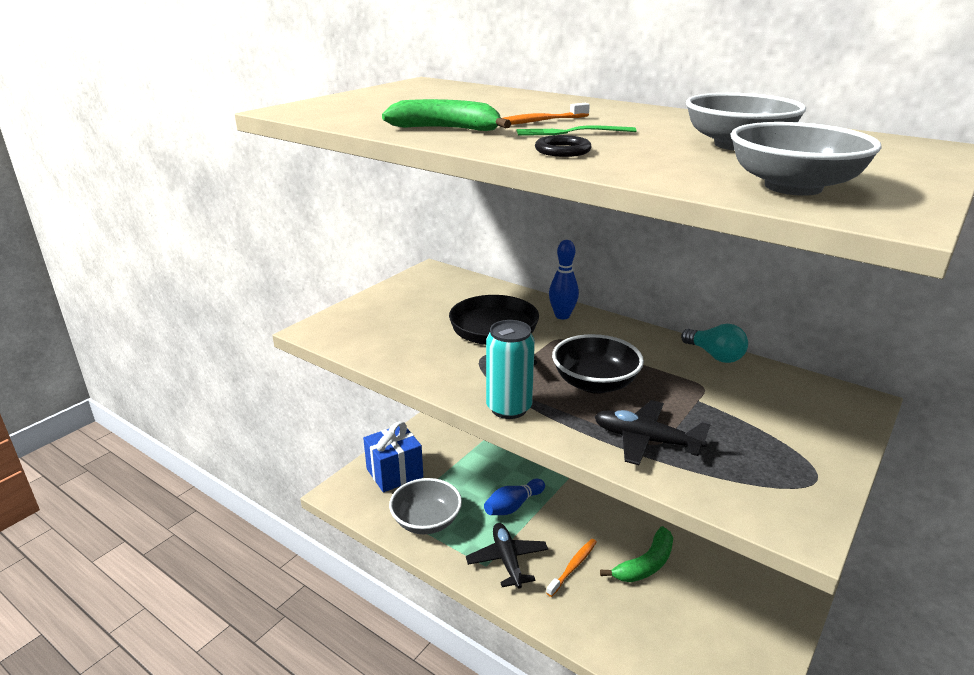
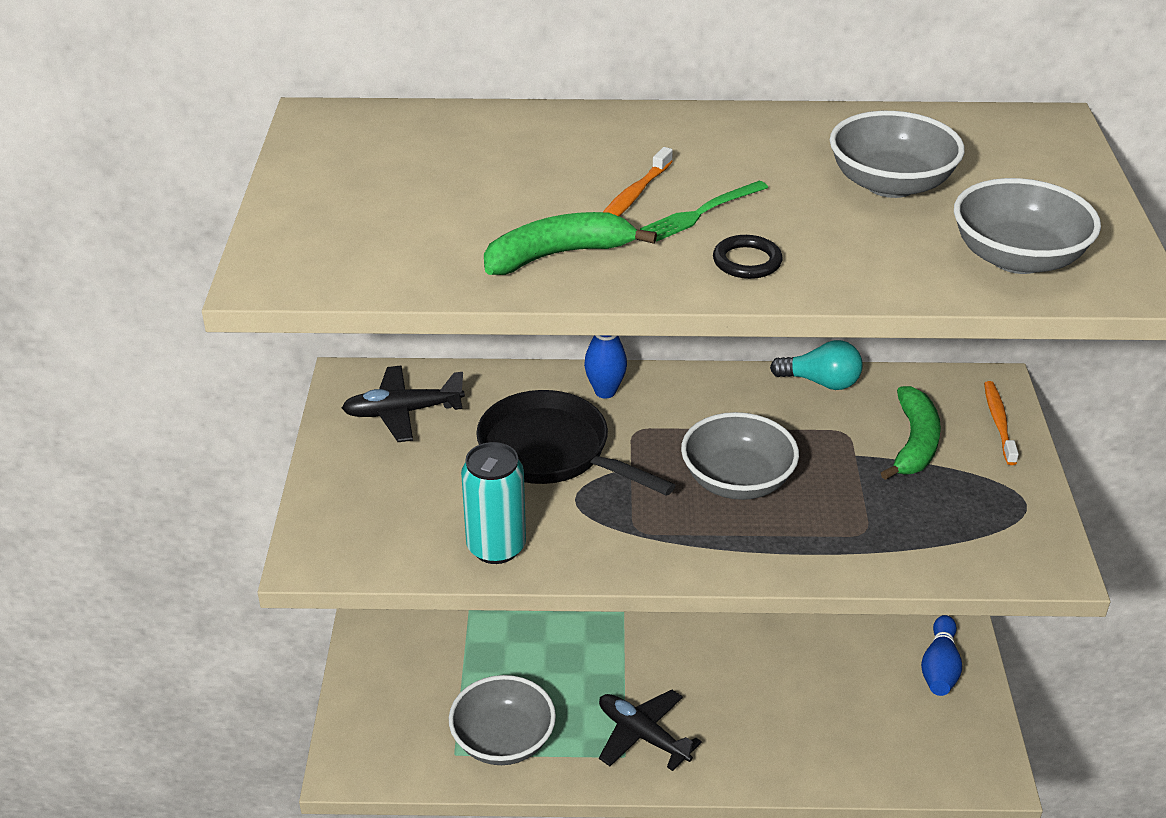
camera: 35 degrees left, 10 degrees up
(394, 473) = (397, 698): blue gift -> none
(509, 408) = (681, 560): turquoise can -> turquoise can (496, 547)
(513, 506) = (590, 663): blue bowling pin -> blue bowling pin (939, 668)
(573, 567) = (720, 703): orange toothbrush -> orange toothbrush (999, 423)
(595, 383) = (737, 481): black bowl -> grey bowl
(645, 564) = (791, 658): green banana -> green banana (914, 443)
(646, 440) = (851, 532): black plane -> black plane (402, 412)

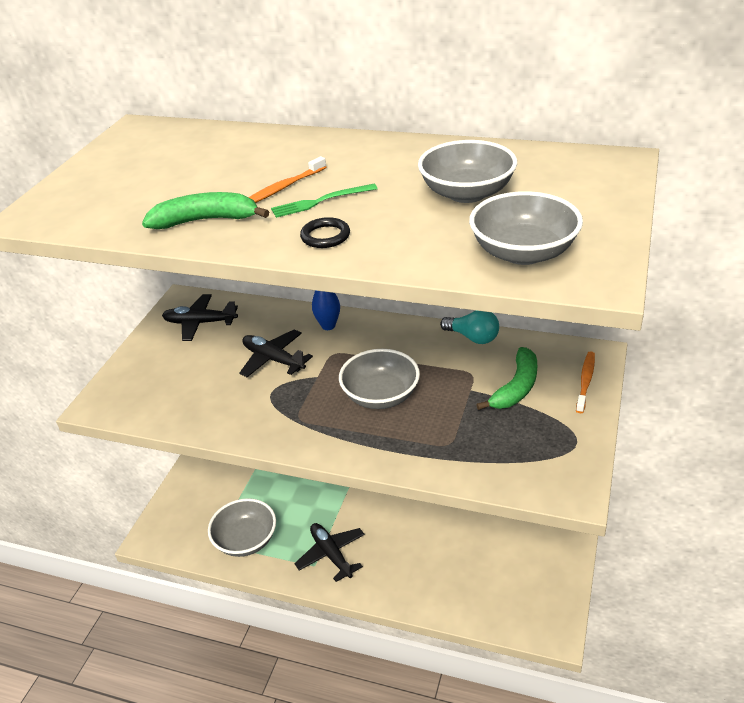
camera: 20 degrees right, 0 degrees up
(496, 547) = (205, 415): turquoise can -> none
(551, 452) = (273, 359): black pan -> black plane
(939, 668) = (548, 547): blue bowling pin -> none

